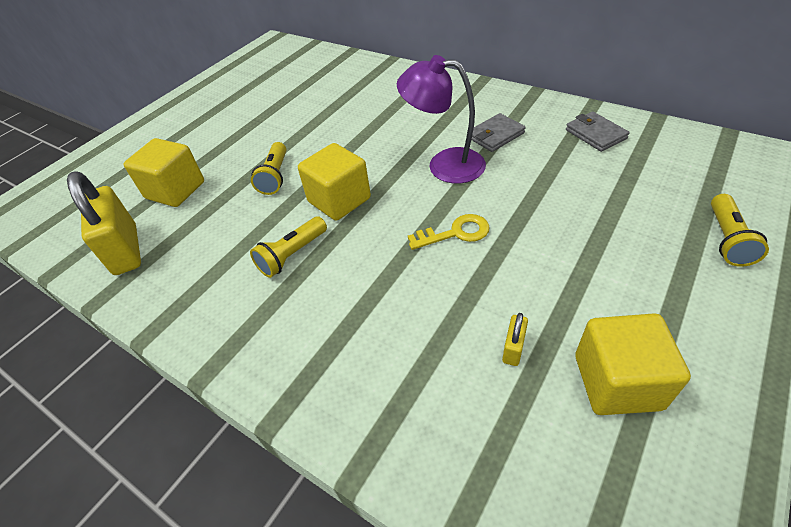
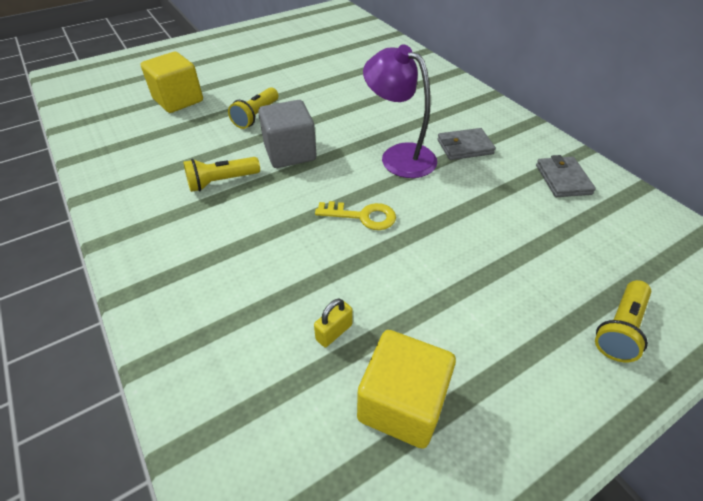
camera: 20 degrees right, 0 degrees up
(126, 250) = (113, 131): yellow padlock -> none
(339, 200) = (290, 153): yellow cube -> grey cube

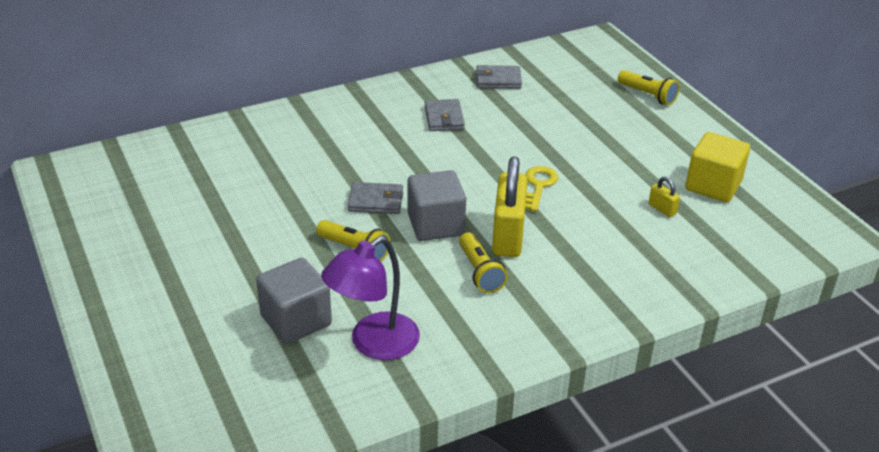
camera: 85 degrees left, 10 degrees down
(178, 100) = (296, 320): yellow cube -> grey cube
(275, 197) = (508, 236): none -> yellow padlock
(320, 120) = (375, 201): none -> grey wallet
(399, 156) = (452, 157): purple lamp -> purple lamp (374, 344)

